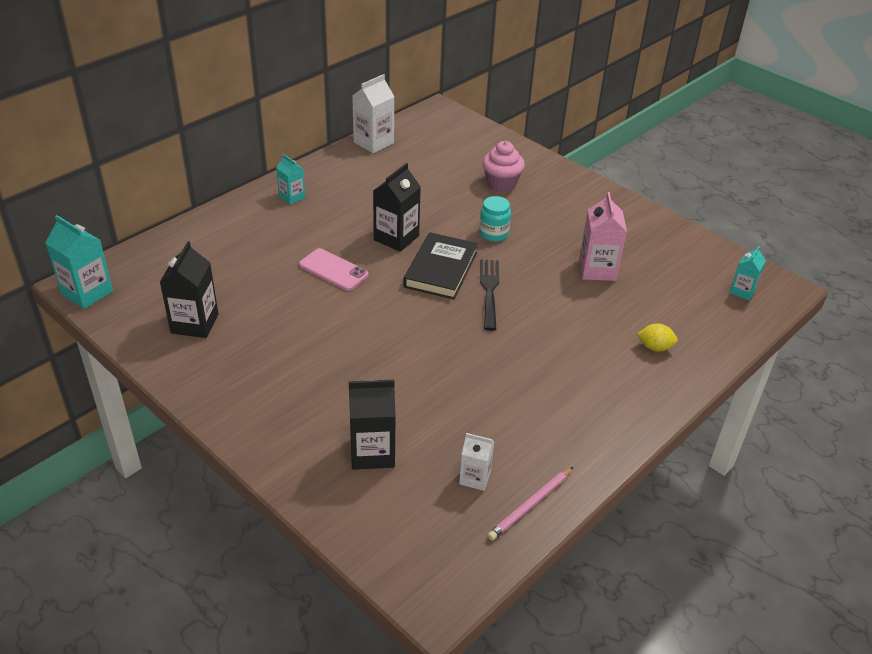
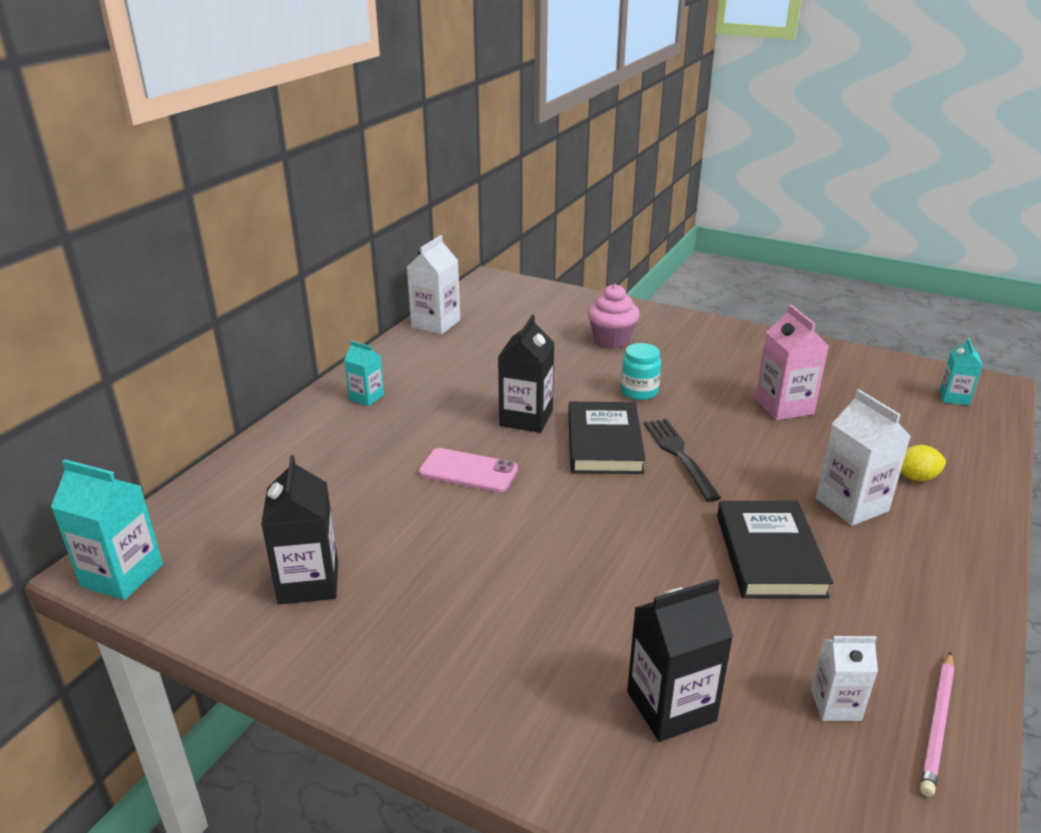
camera: 15 degrees left, 10 degrees down
(502, 376) = (769, 554): none -> black book
(588, 356) = (851, 505): none -> white carton

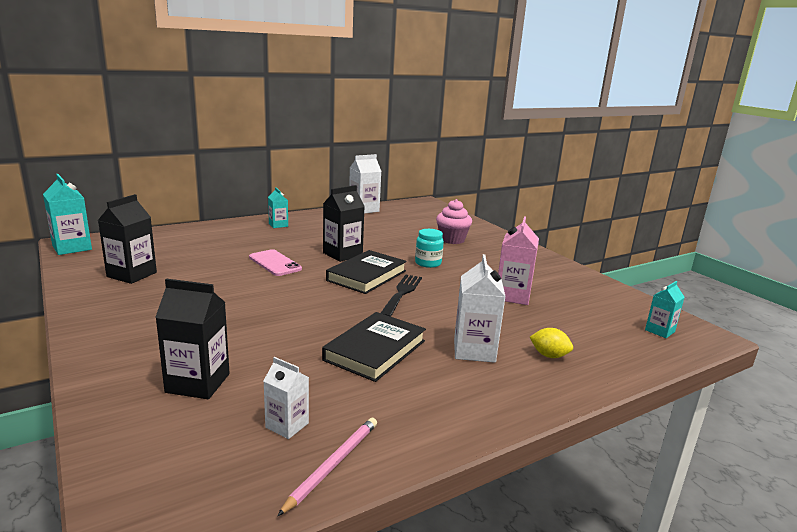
camera: 30 degrees right, 10 degrees down
(937, 724) = (333, 465): pink pencil -> pink pencil turned 150 degrees clockwise

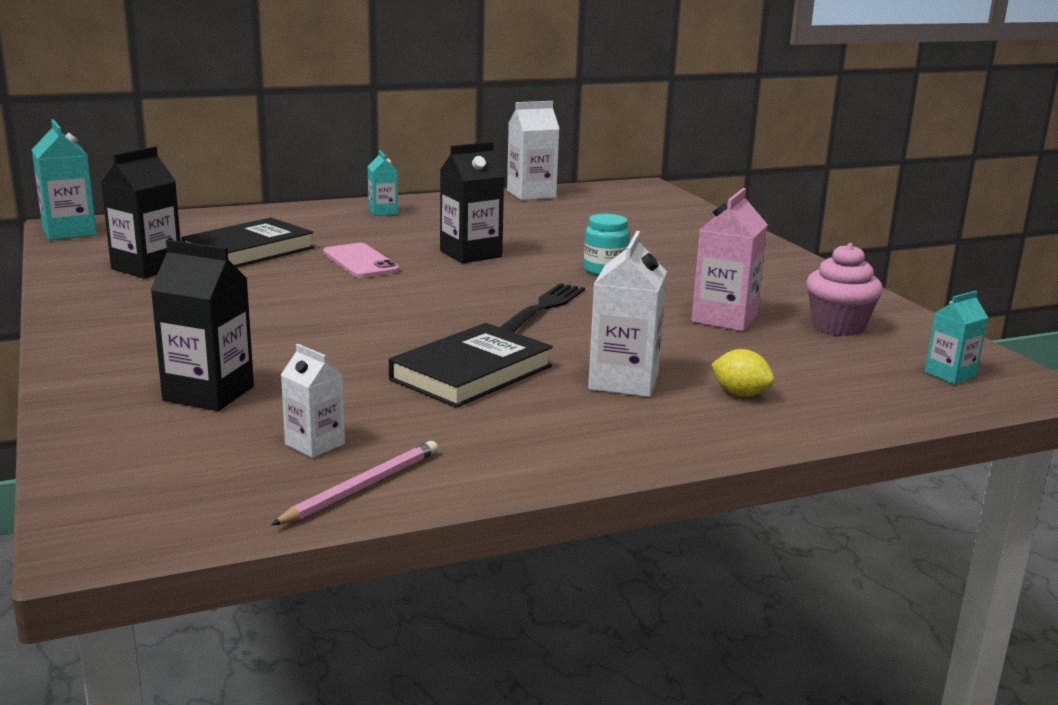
camera: 10 degrees right, 0 degrees up
(367, 276) = (498, 283): black book -> black book (249, 251)
(452, 240) = (662, 240): pink cupcake -> pink cupcake (838, 327)

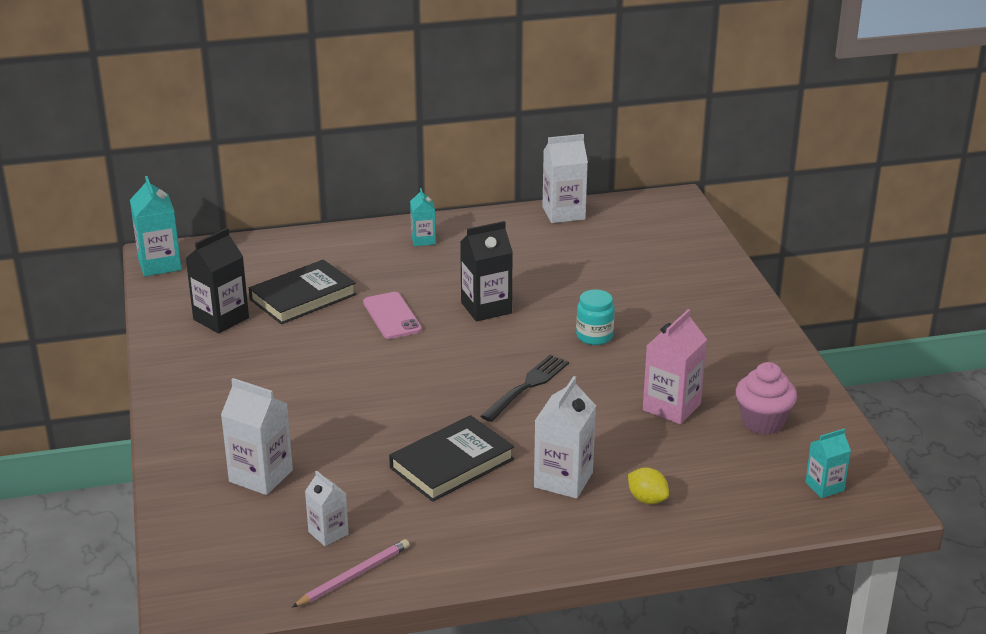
camera: 10 degrees right, 10 degrees up
(208, 393) = (261, 476): black carton -> white carton

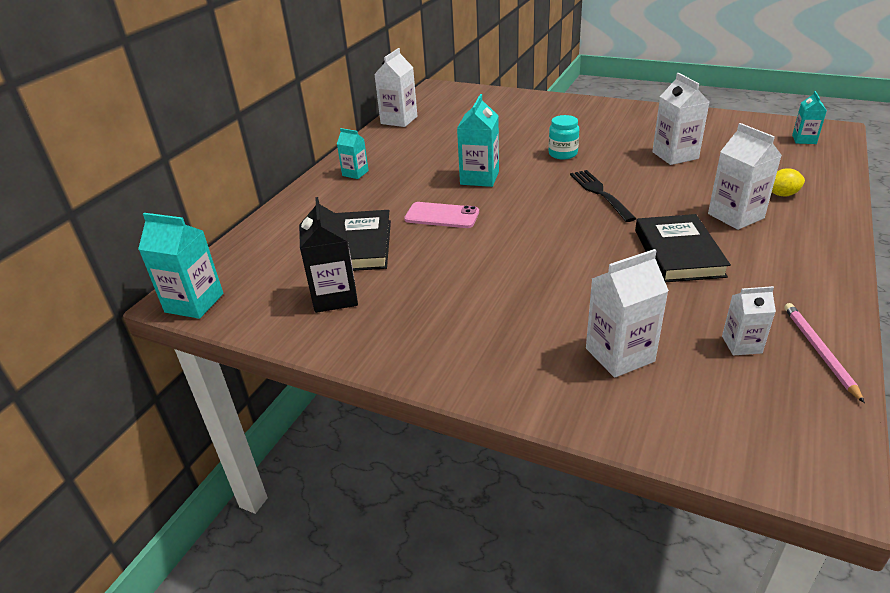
camera: 50 degrees left, 5 degrees up
(486, 308) = (479, 178): black carton -> turquoise carton
(671, 407) = (675, 155): pink carton -> white carton
(763, 422) = (717, 135): pink cupcake -> none

